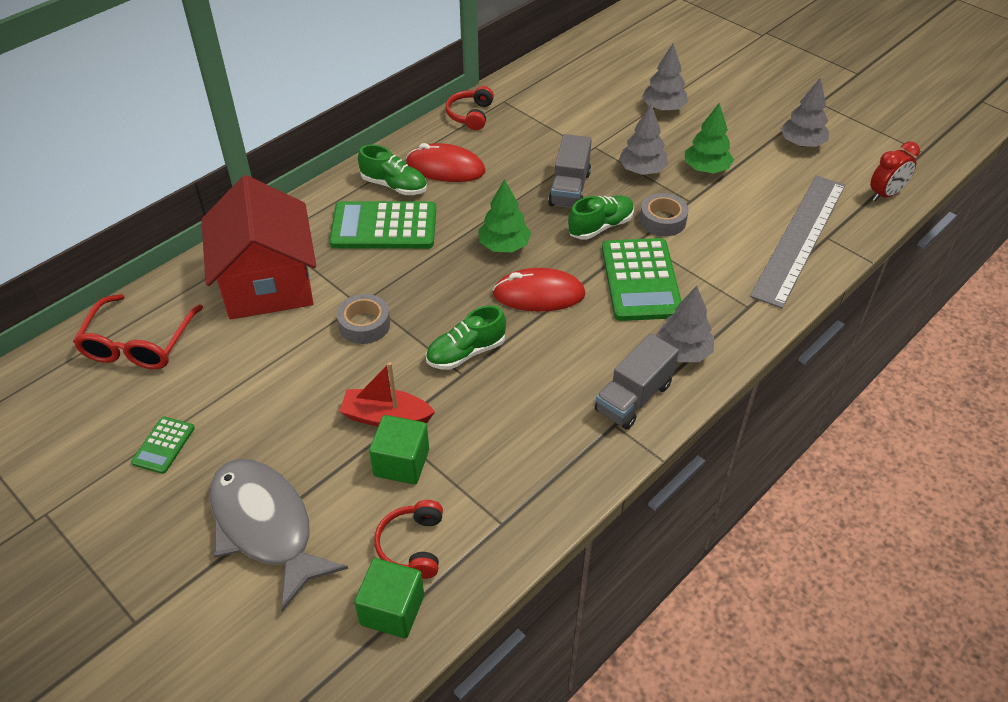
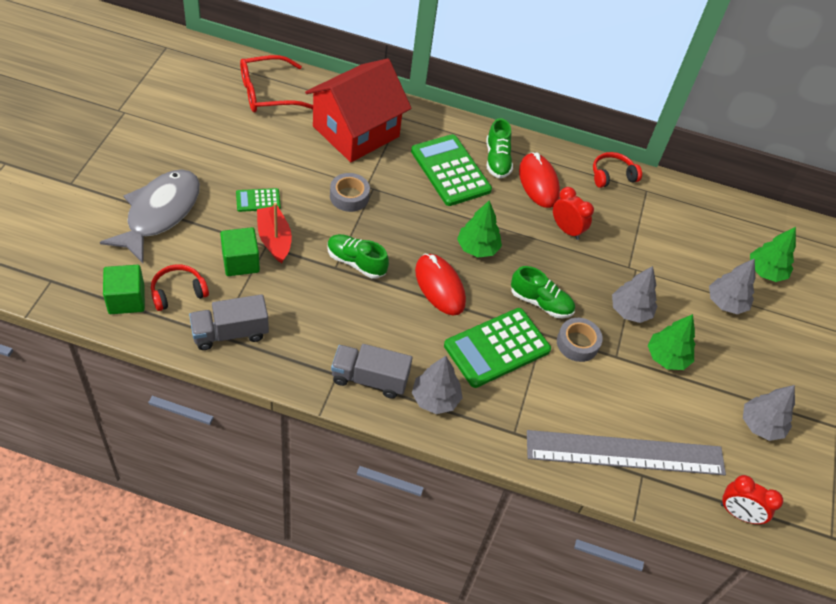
camera: 55 degrees right, 5 degrees up
(163, 445) = (196, 140): green calculator -> green calculator (258, 200)
(519, 173) = (566, 230): none -> red clock
(569, 189) = (571, 268): grey truck -> grey truck (230, 333)
(641, 71) = (765, 272): none -> green tree

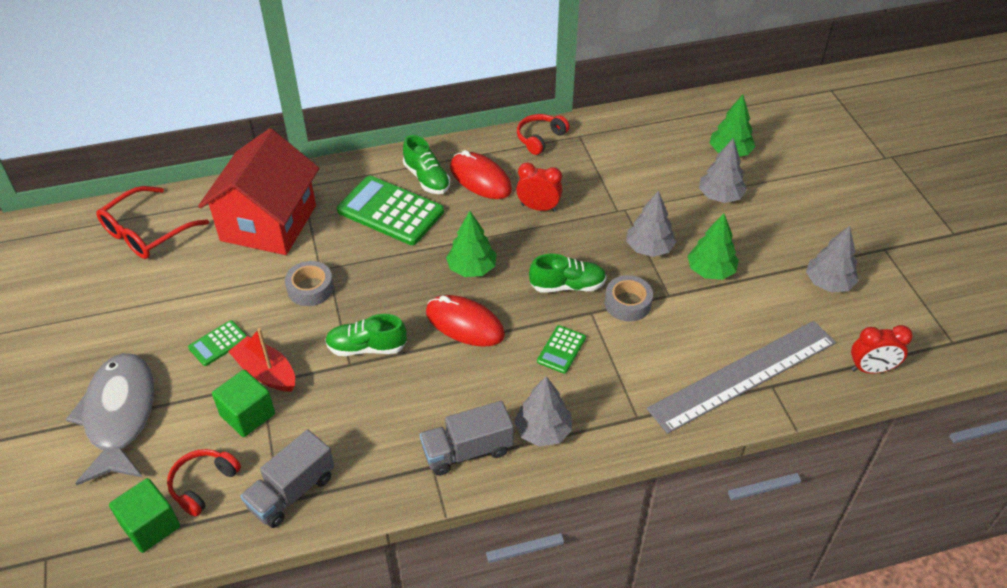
camera: 25 degrees left, 5 degrees down
(497, 348) = (561, 349): green calculator -> green calculator, size x0.49

